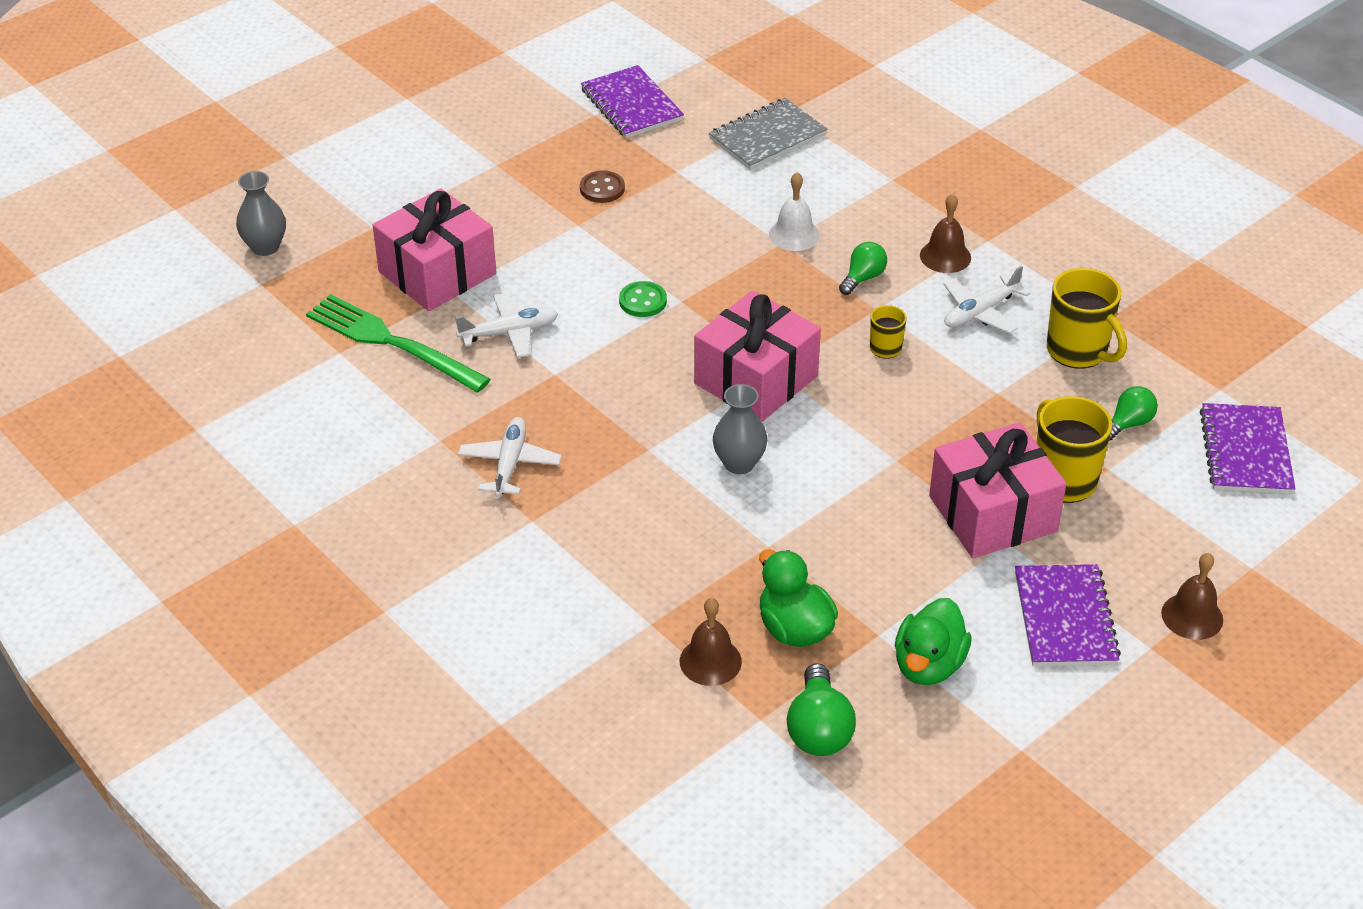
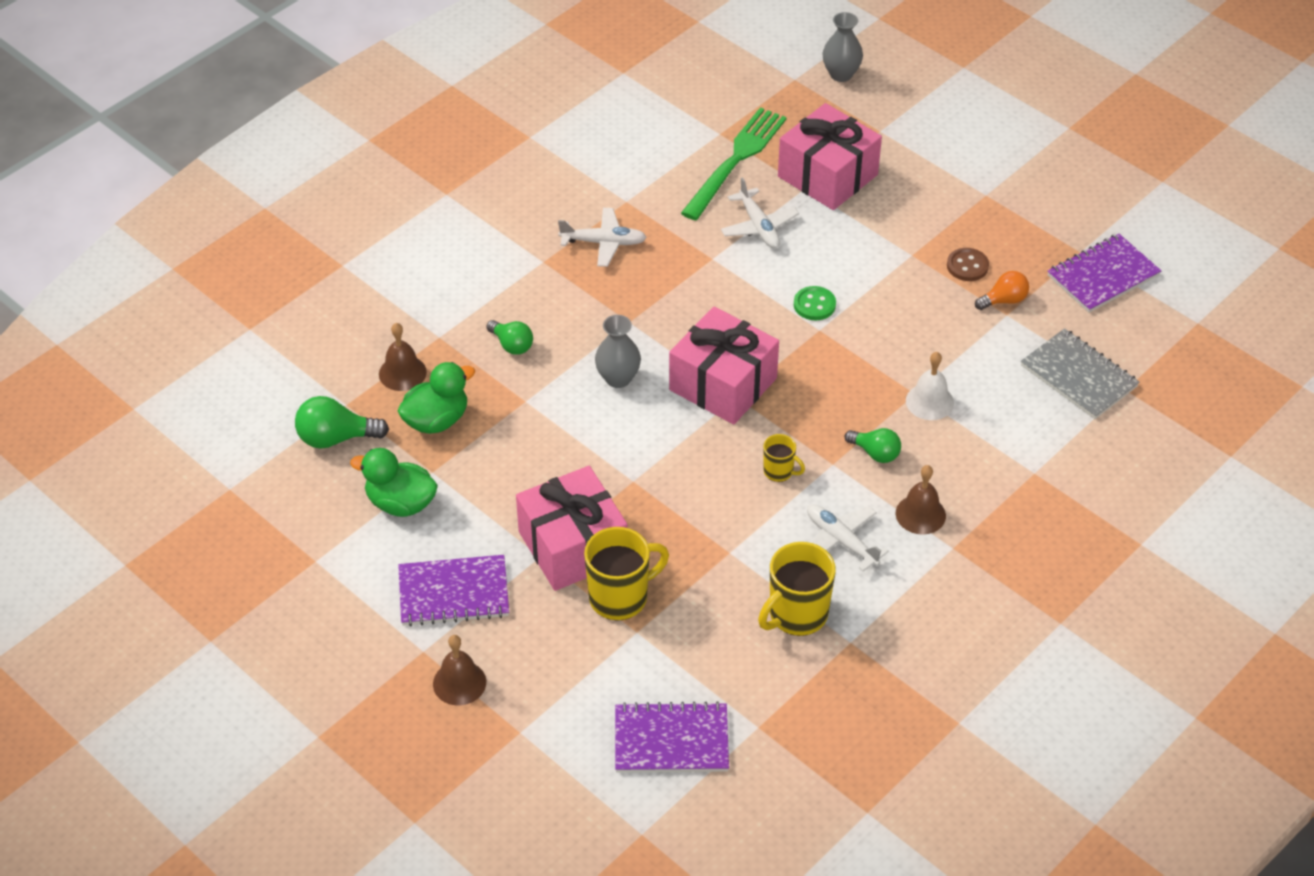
camera: 85 degrees right, 5 degrees up
(656, 170) = (1004, 300): none -> orange light bulb
(1128, 424) = (699, 649): green light bulb -> green light bulb (512, 345)

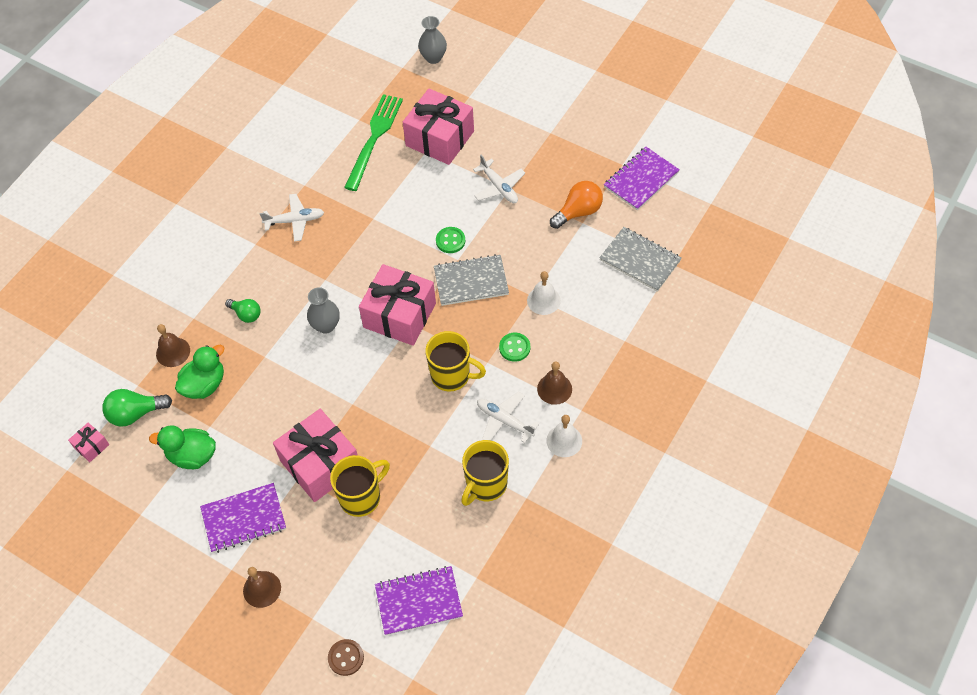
camera: 10 degrees left, 10 degrees up
(268, 466) = (91, 446): none -> pink gift
(759, 226) = (400, 187): white plane -> white plane (499, 187)
(779, 471) = (452, 376): yellow mug -> yellow mug, size x1.88
(832, 360) = (471, 282): none -> grey notebook
(875, 453) = (514, 348): green light bulb -> green button
(920, 581) = (564, 441): none -> white bell
(967, 266) = (548, 190): brown button -> brown button (346, 658)
(1004, 300) = (578, 212): orange light bulb -> orange light bulb, size x1.51

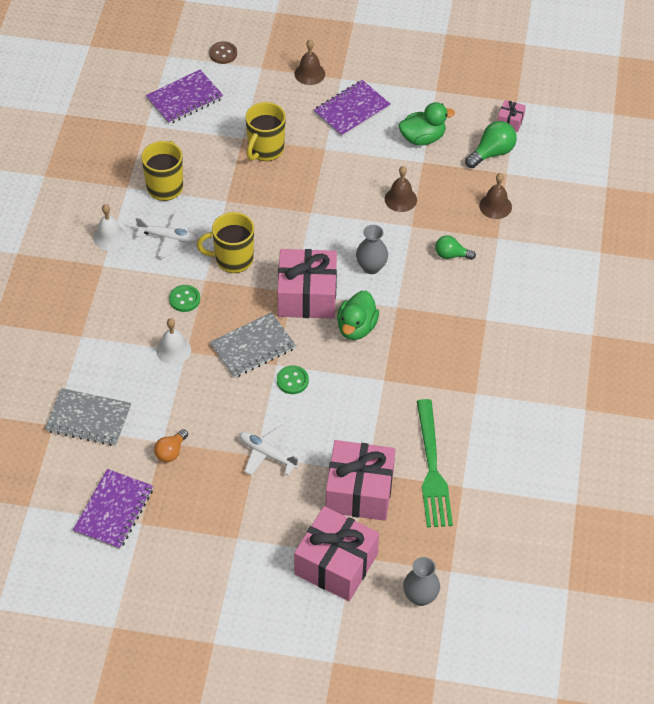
camera: 155 degrees right, 5 degrees down
(204, 384) = (449, 190): green duck -> green duck (356, 327)
(295, 221) = (461, 353): white plane -> none
(320, 464) = (312, 162): pink gift -> pink gift (336, 564)
(554, 389) = (133, 275): brown bell -> brown bell (400, 199)
(578, 212) = (171, 452): orange light bulb -> orange light bulb, size x0.66

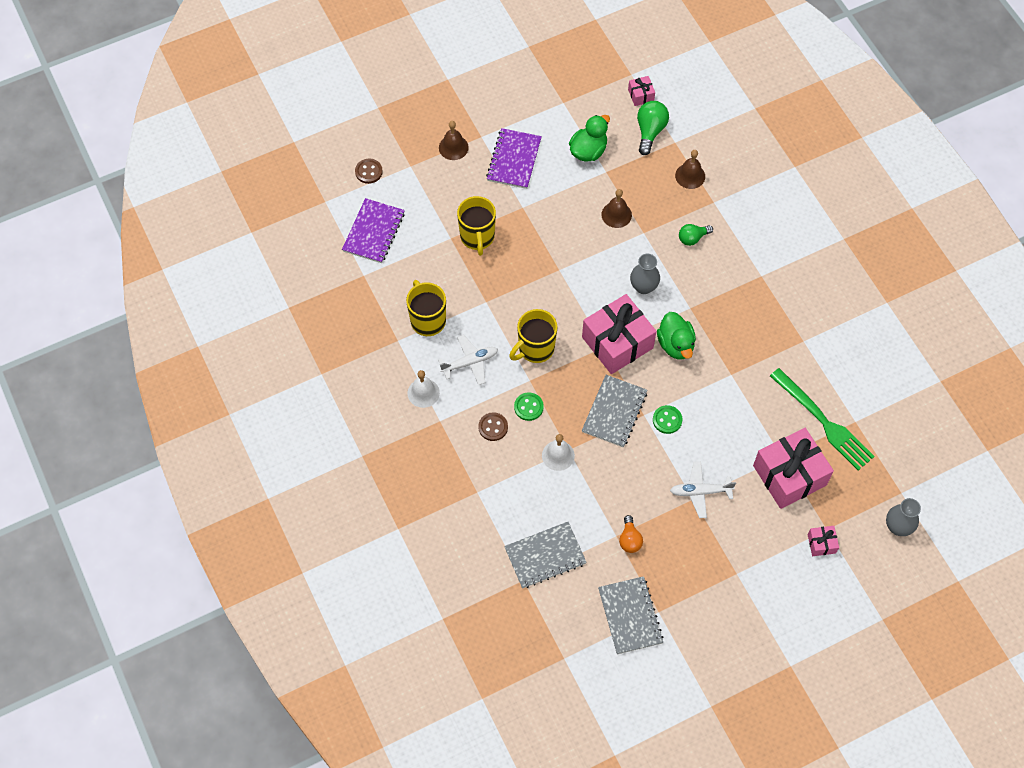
camera: 35 degrees left, 10 degrees up
(114, 510) = (630, 616): purple notebook -> grey notebook
(141, 296) = (493, 427): none -> brown button
(336, 564) = (821, 543): pink gift -> pink gift, size x0.44

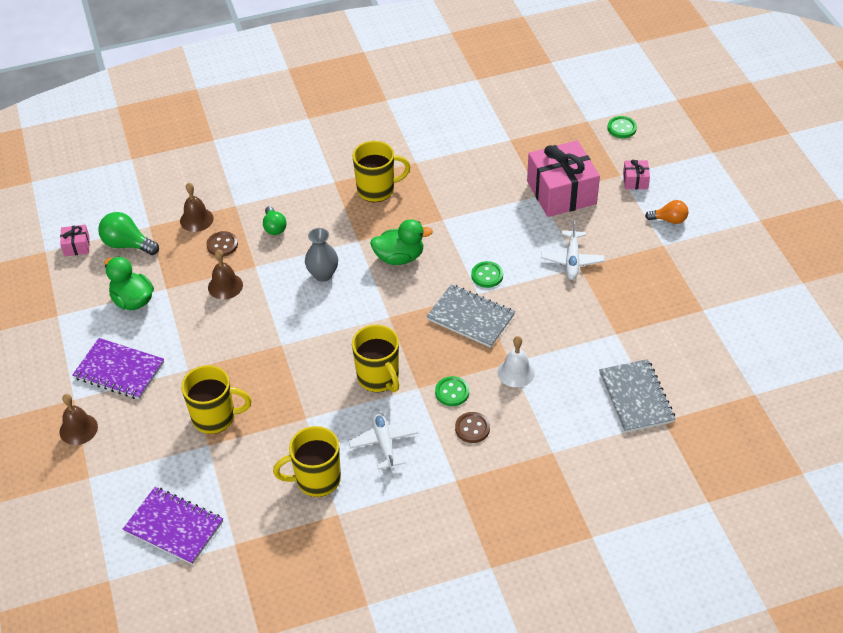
camera: 80 degrees left, 15 degrees down
(368, 172) = (80, 525): brown button -> brown button (222, 245)
(423, 393) = (415, 493): white bell -> none
(617, 342) = (386, 305): pink gift -> none
(629, 539) = (621, 323): orange light bulb -> orange light bulb (669, 220)
(630, 616) = (707, 333): grey notebook -> none
(758, 313) = (377, 190): none -> yellow mug
(824, 422) = (508, 160): green fork -> none
(898, 527) = (621, 128): grey vase -> green button

